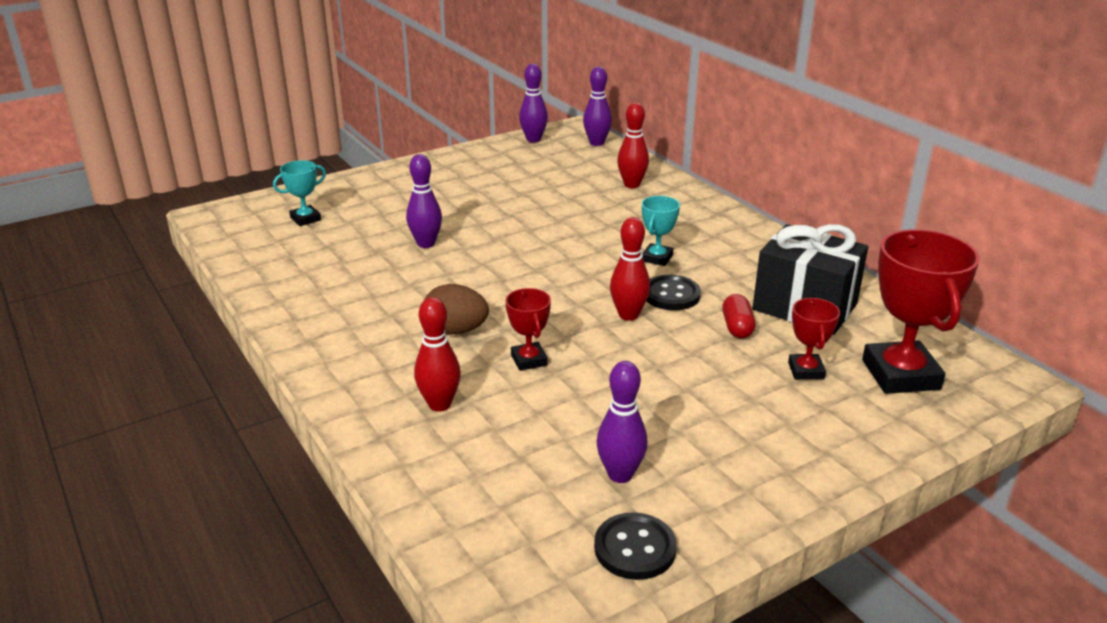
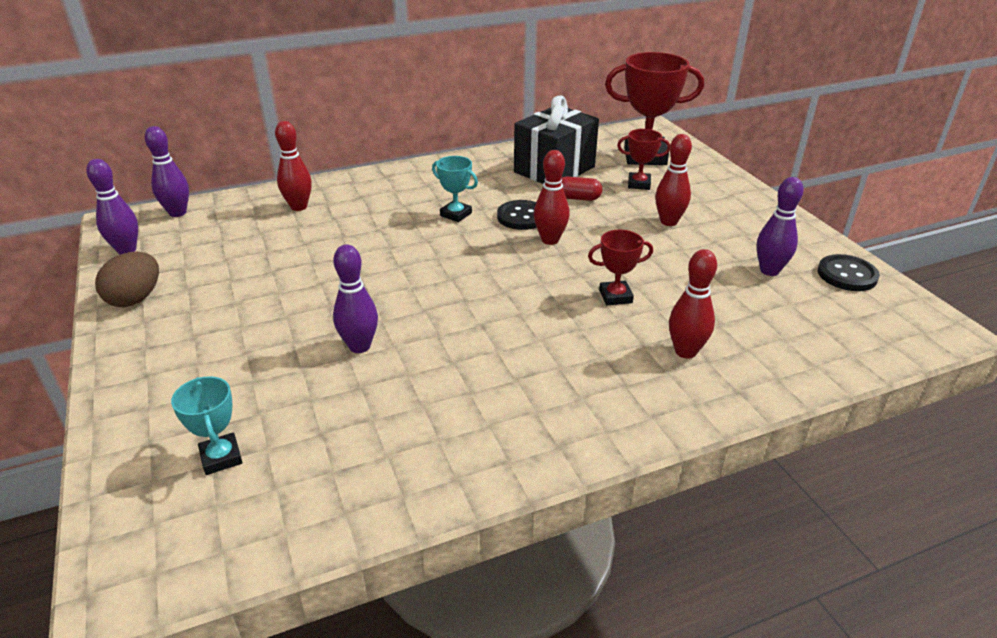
camera: 80 degrees left, 5 degrees up
(456, 330) = (558, 335): brown egg -> brown egg (135, 299)
(712, 395) = (668, 222): none -> red bowling pin

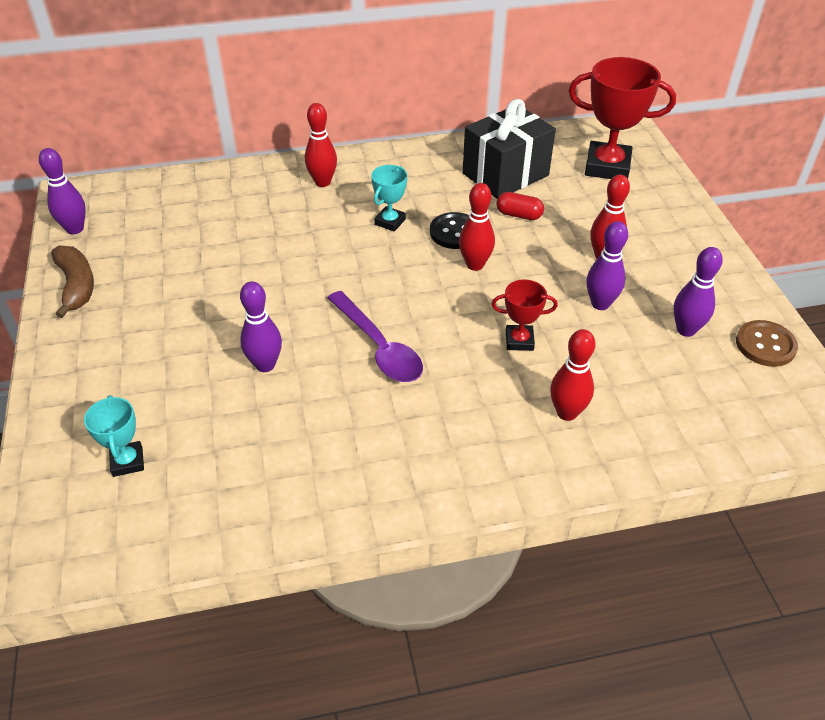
camera: 10 degrees right, 10 degrees up
(135, 299) = (77, 286): brown egg -> brown banana
(178, 213) = (126, 189): purple bowling pin -> purple bowling pin (600, 304)
(299, 207) = (240, 195): red bowling pin -> red bowling pin (322, 182)
(456, 214) = (390, 222): turquoise trophy -> turquoise trophy turned 75 degrees clockwise
(476, 317) = (379, 347): none -> purple spoon
(639, 184) = (588, 203): red trophy -> none
(847, 275) = (765, 345): black button -> brown button

